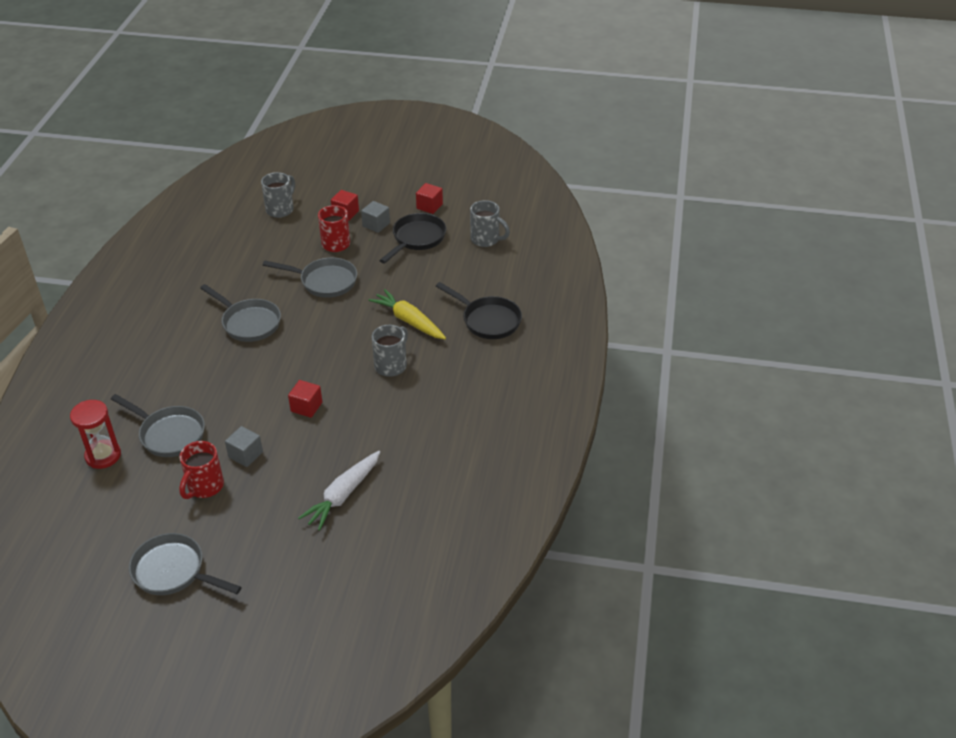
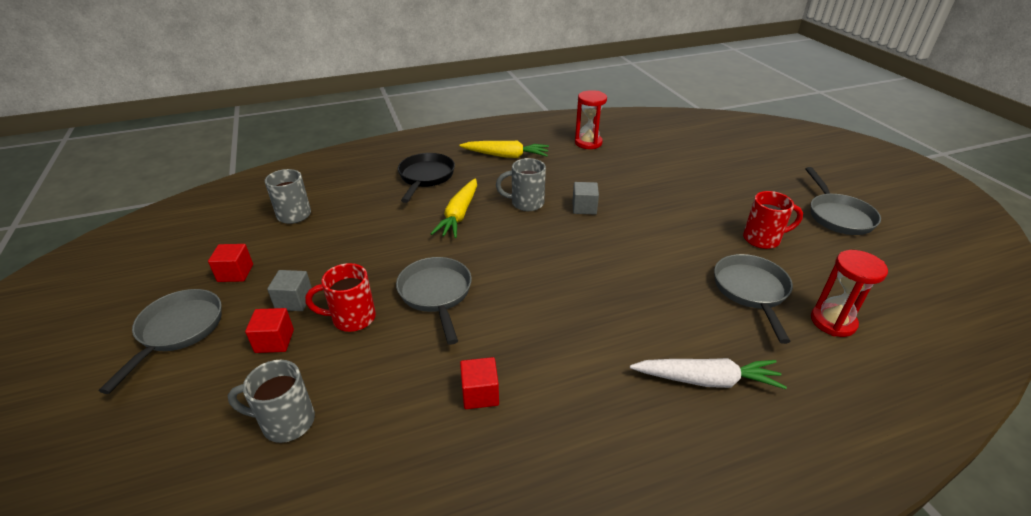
camera: 120 degrees left, 5 degrees down
(245, 455) = (707, 234): grey cube -> grey cube (584, 208)
(248, 323) = (554, 320): grey pan -> grey pan (178, 331)
(306, 407) = (621, 226): red cube -> red cube (480, 394)
(343, 495) = (676, 176): white carrot -> white carrot (706, 380)
(417, 239) = (313, 258): black pan -> none
(466, 463) = (588, 143): none -> red hourglass
(488, 386) = (506, 156): none -> yellow carrot

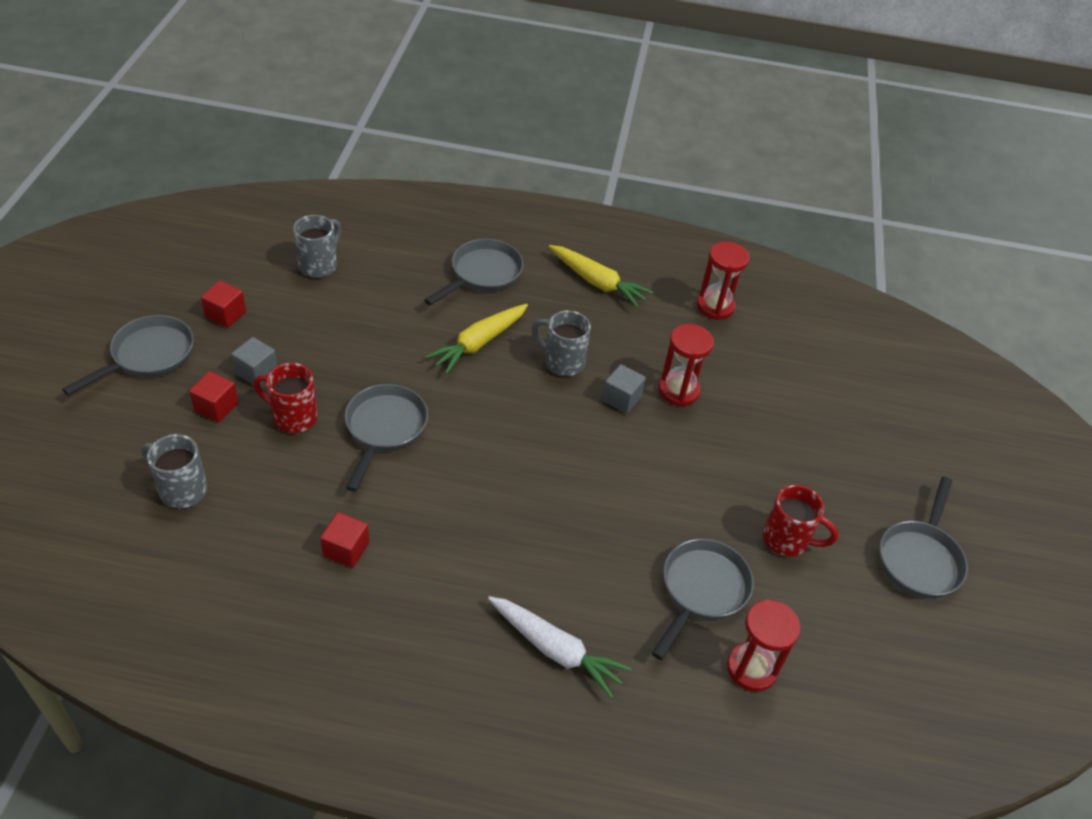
camera: 25 degrees right, 10 degrees up
(425, 177) = (482, 274): black pan -> grey pan
(613, 190) = (678, 391): none -> red hourglass

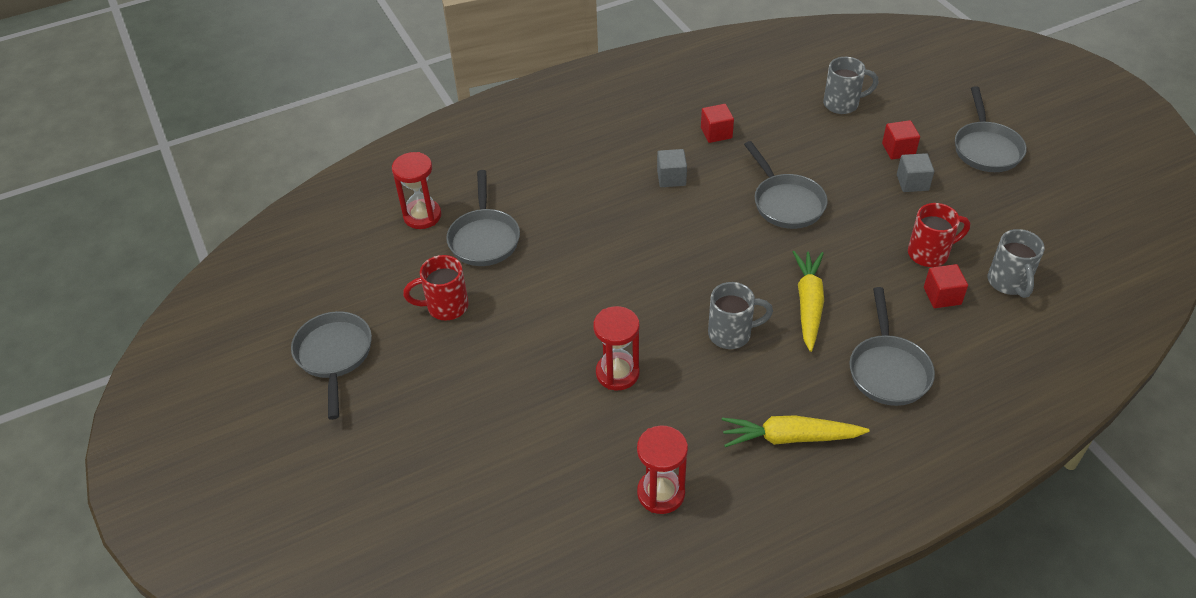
camera: 150 degrees right, 0 degrees up
(226, 314) = (995, 202): red cube -> red cube (942, 296)
(293, 417) = (848, 173): red mug -> red mug (930, 253)
(555, 650) = (547, 159): white carrot -> none
(621, 398) = (655, 334): grey cube -> grey cube (671, 178)

